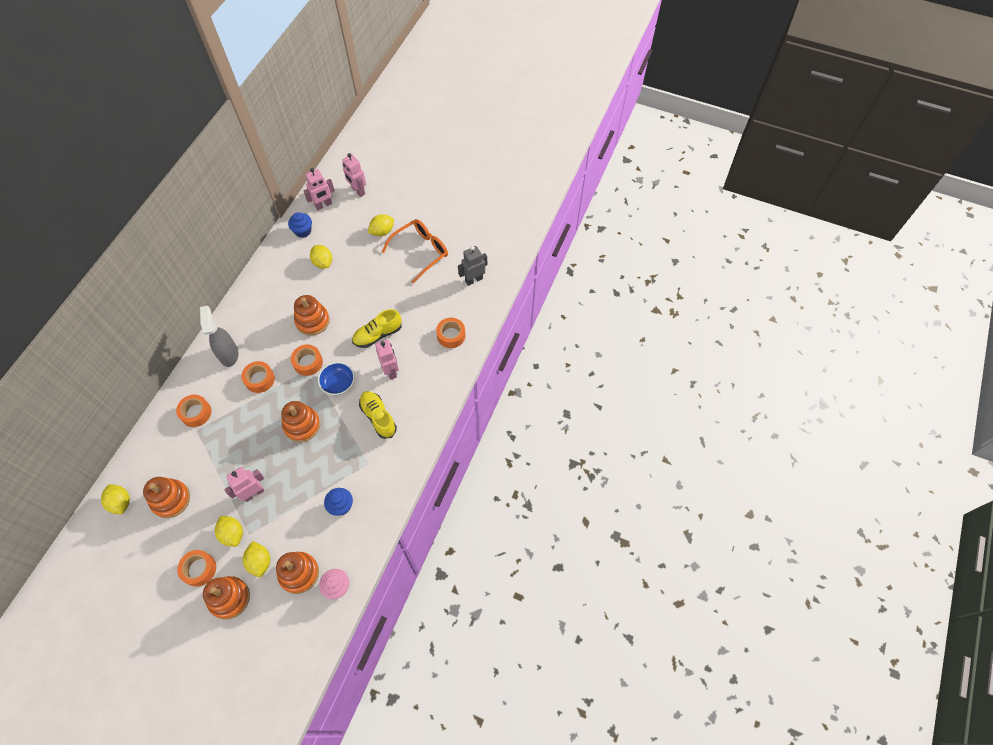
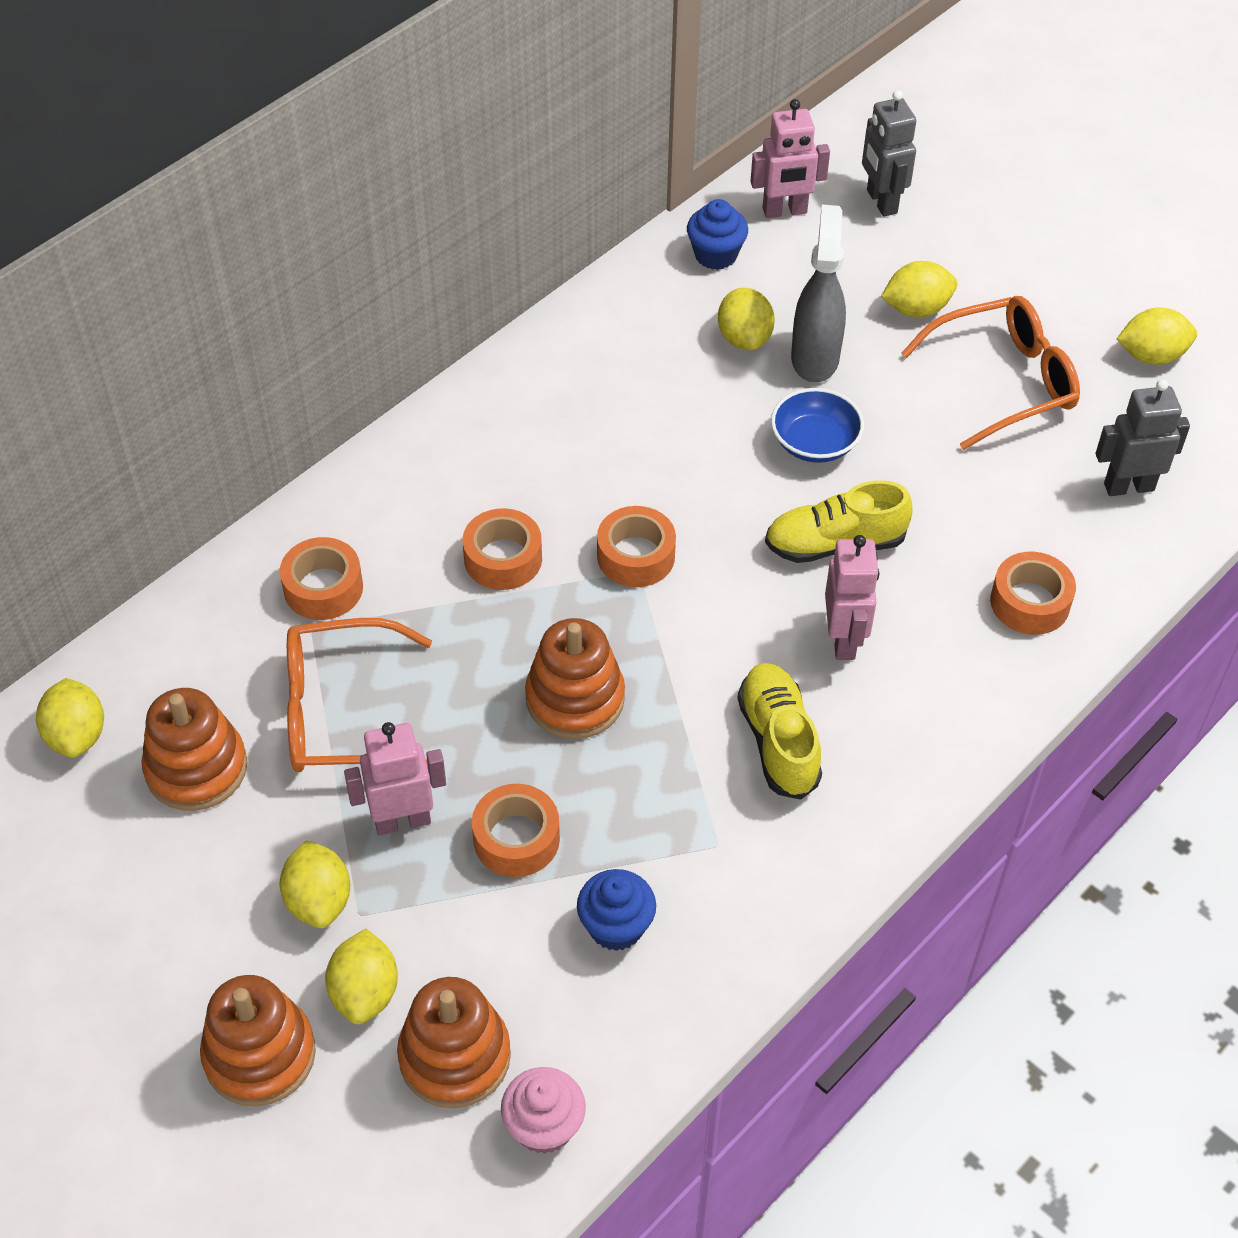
camera: 20 degrees right, 10 degrees down
(199, 569) = (209, 957): orange tape -> orange tape (516, 839)
(218, 460) = (341, 713): none -> orange glasses
(229, 354) = (446, 479): grey spray bottle -> grey spray bottle (815, 358)
(312, 321) = (677, 463): orange stacking toy -> none
(338, 383) = (698, 628): blue bowl -> blue bowl (814, 443)
(358, 191) = (881, 202): pink robot -> grey robot
(469, 225) = (1151, 356): none -> yellow lemon

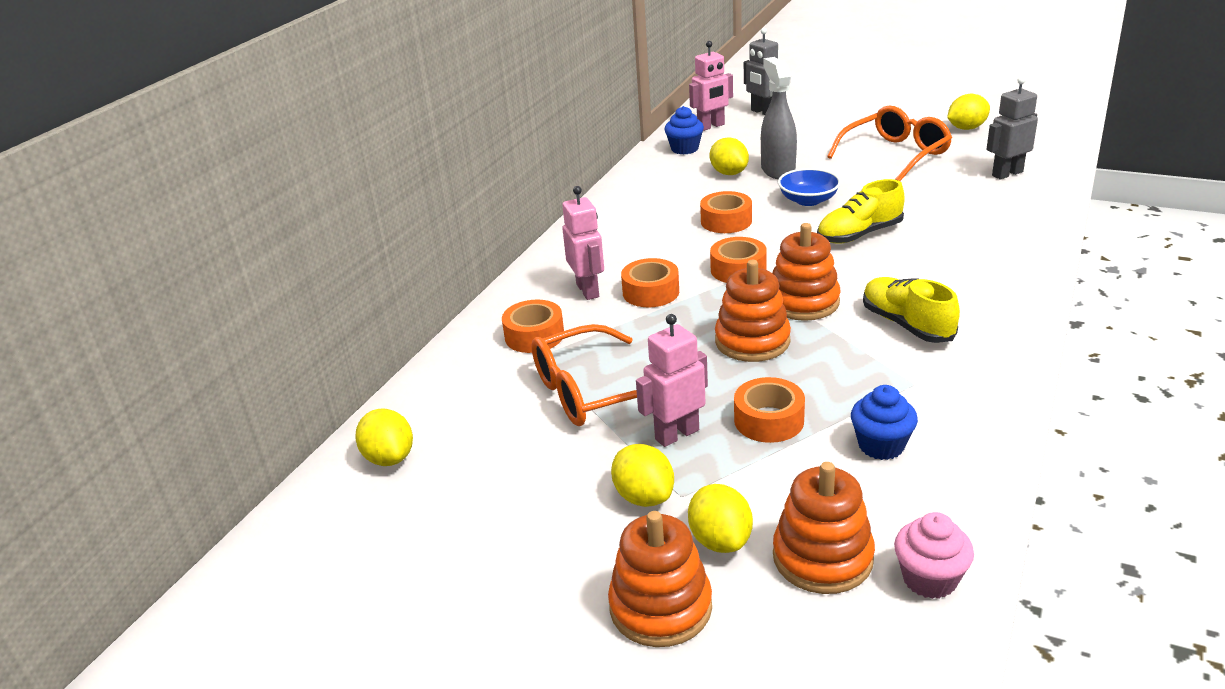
camera: 15 degrees left, 20 degrees down
(196, 768) = (497, 450): orange stacking toy -> orange stacking toy (803, 302)
(844, 639) = (904, 271): pink robot -> pink robot (588, 290)
(916, 309) = (819, 141): yellow lemon -> none
(1030, 602) = (1000, 228): orange tape -> orange tape (726, 221)

